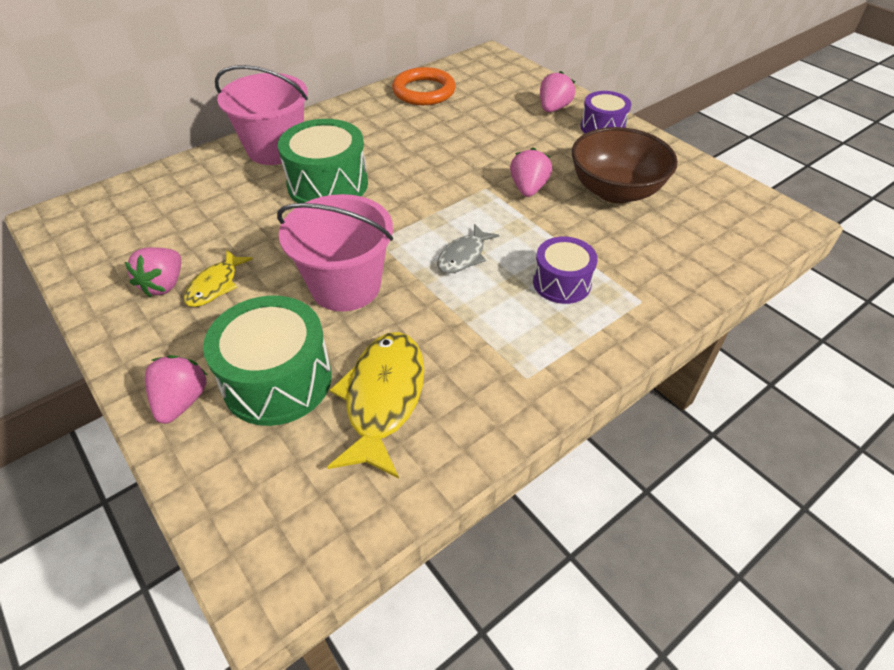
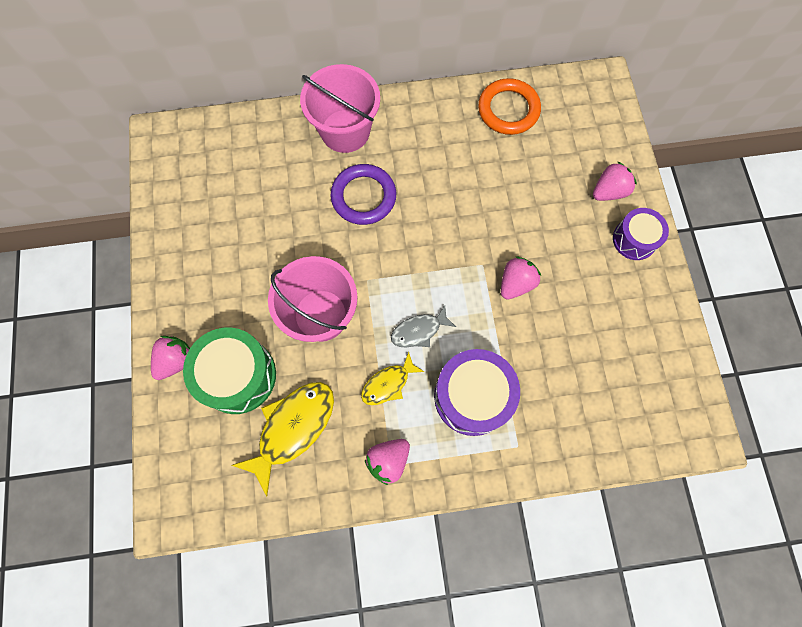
camera: 30 degrees right, 25 degrees up
(164, 284) = (205, 248): pink strawberry -> pink strawberry (388, 460)
(215, 285) = (237, 266): yellow fish -> yellow fish (388, 383)
(328, 184) = (363, 197): green drum -> purple ring
(561, 283) = (472, 396): purple drum -> purple drum, size x1.62
(615, 191) = (585, 324): brown bowl -> none

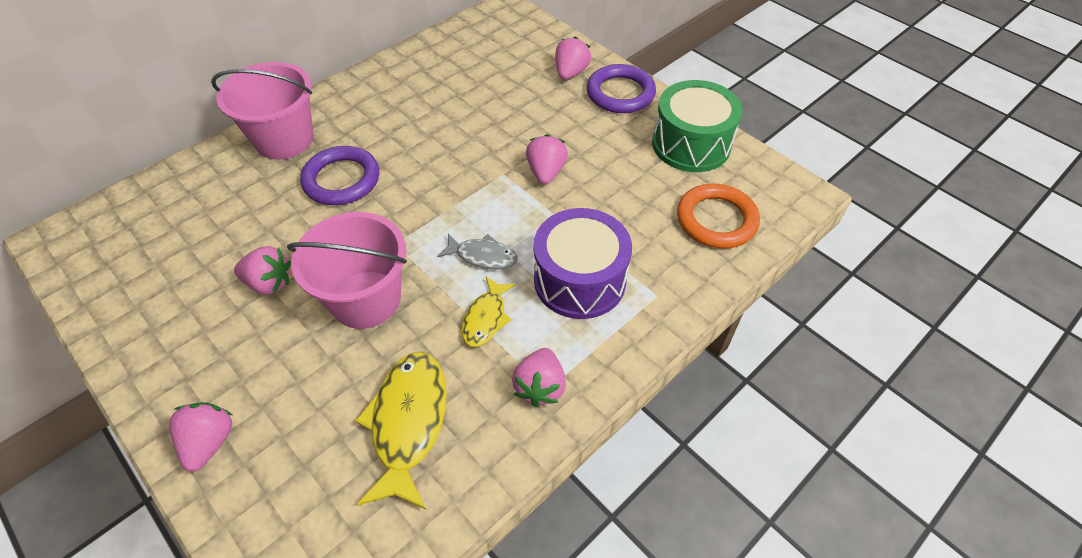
camera: 35 degrees left, 20 degrees down
(238, 376) = (303, 411): green drum -> green drum (691, 144)
(268, 260) = (269, 283): none -> pink strawberry
(419, 331) = (483, 256): grey fish -> grey fish turned 105 degrees counterclockwise
(508, 110) = (437, 58): orange ring -> orange ring (716, 220)
(634, 239) = (620, 93): purple drum -> purple ring

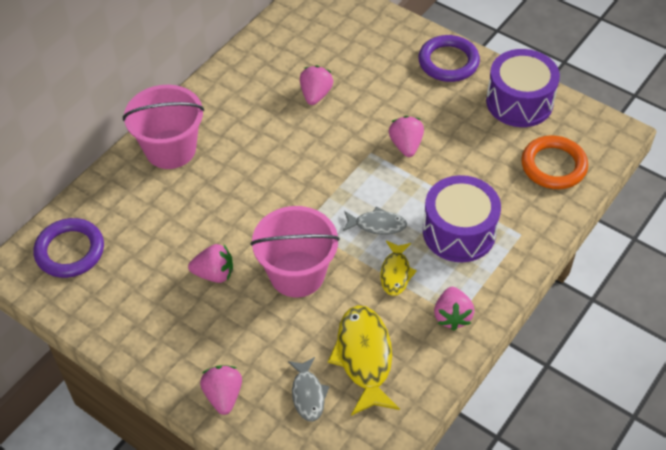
camera: 10 degrees left, 0 degrees up
(317, 461) = (308, 394): none -> grey fish
(341, 180) = (236, 178): purple ring -> purple ring (70, 251)
(570, 72) = (399, 47): pink strawberry -> pink strawberry (315, 95)
(691, 144) = (519, 102): green drum -> purple drum

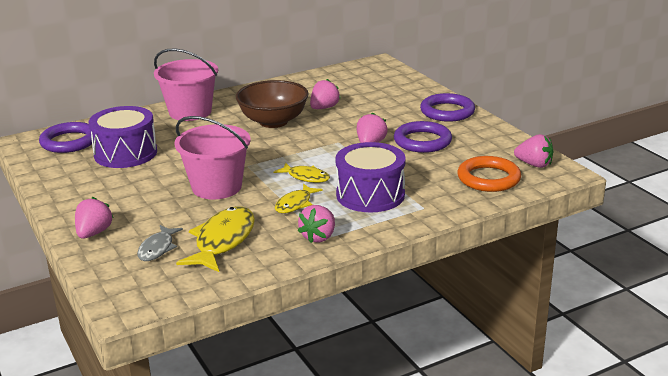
camera: 25 degrees right, 25 degrees down
(214, 274) = (155, 173): pink strawberry -> pink strawberry (534, 164)
(277, 138) = (273, 121): none -> brown bowl
(377, 225) = (306, 177): grey fish -> yellow fish
(455, 123) = (422, 141): none -> purple ring
(519, 102) = (489, 141): purple drum -> purple drum (125, 153)

